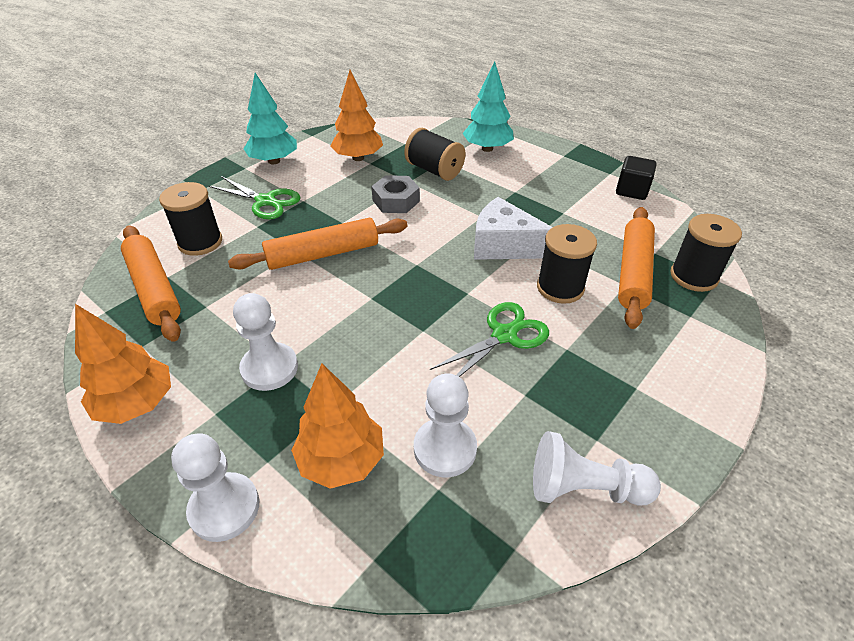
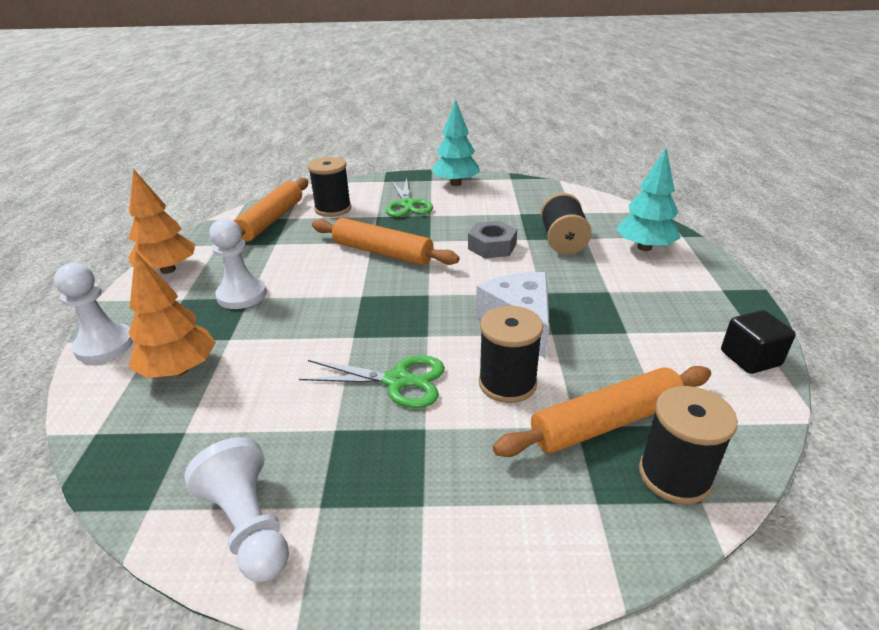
camera: 50 degrees right, 10 degrees down
(358, 158) = (517, 206): orange tree -> none
(445, 449) = (230, 414): white pawn -> none

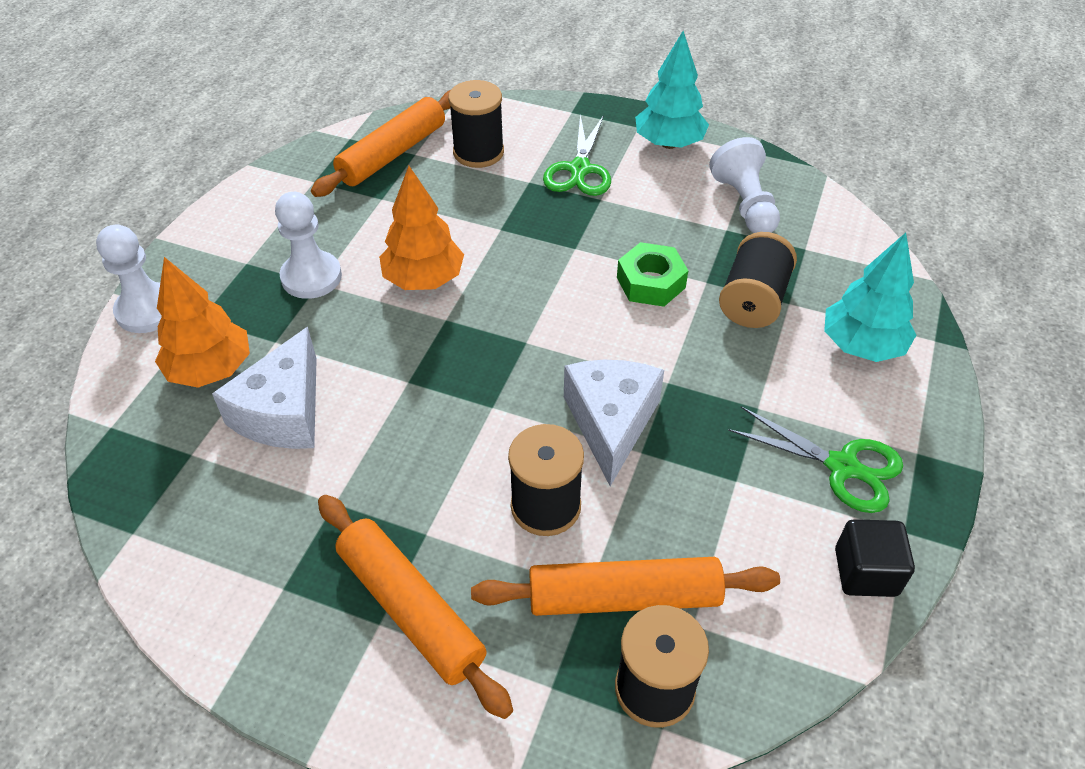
camera: 20 degrees right, 15 degrees up
(168, 270) = (245, 210): orange tree -> orange tree (424, 279)
(248, 525) = (212, 584): white pawn -> white pawn (745, 204)
(258, 381) = (283, 412): none -> white cheese
(382, 252) = (504, 253): orange rolling pin -> orange rolling pin (410, 609)
(397, 381) = (427, 461): green scissors -> green scissors (842, 466)
(492, 246) = (651, 282): grey nut -> green nut

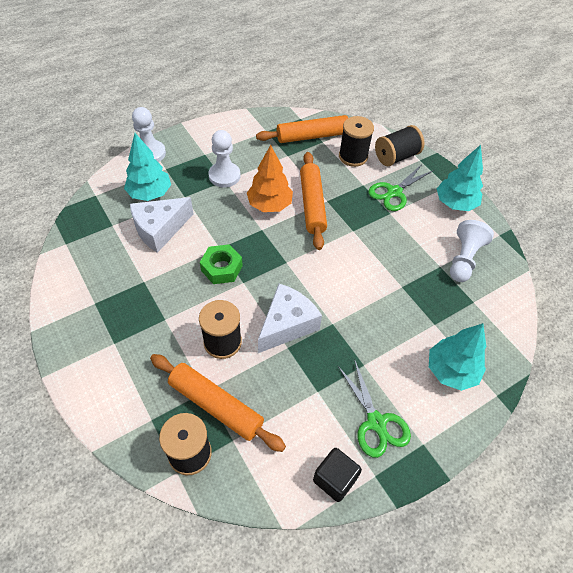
camera: 35 degrees right, 5 degrees up
(210, 370) = (150, 193): orange tree -> turquoise tree
(410, 609) = (130, 346): orange rolling pin -> orange rolling pin (312, 204)
(651, 282) = (373, 270): green nut -> green nut (221, 268)
(753, 300) = (416, 311): black spool -> black spool (396, 157)

